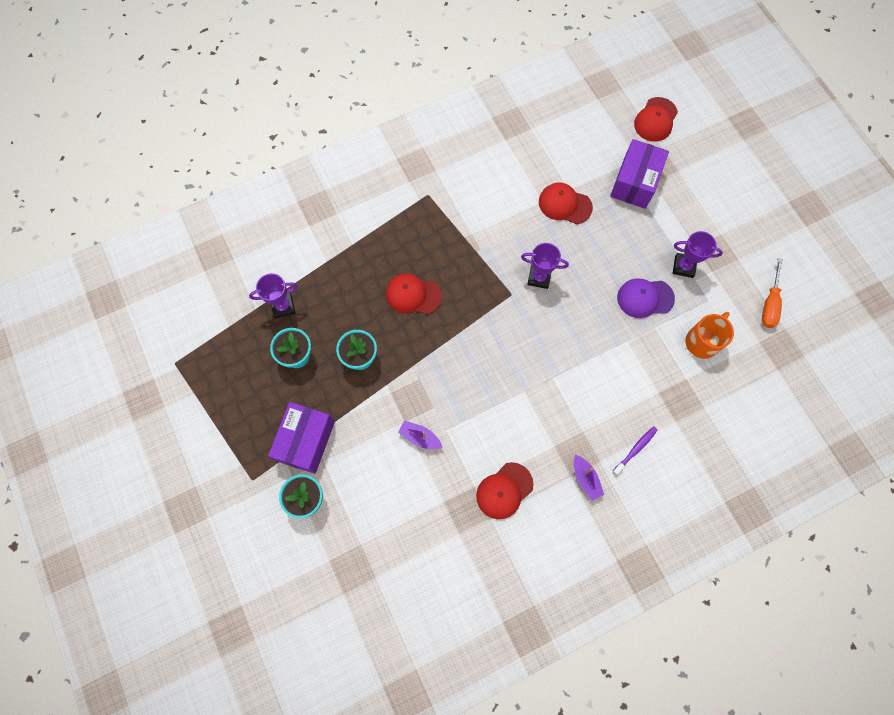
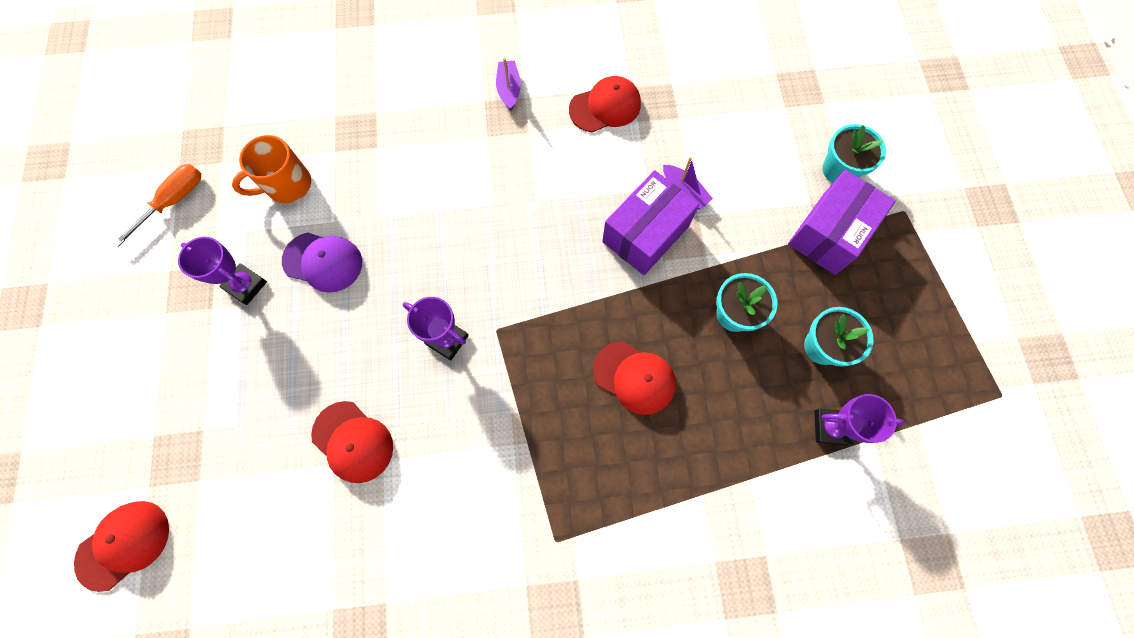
camera: 160 degrees left, 0 degrees up
(635, 182) = (229, 439): purple box -> purple box (645, 233)
(635, 449) = (438, 100): purple toothbrush -> none

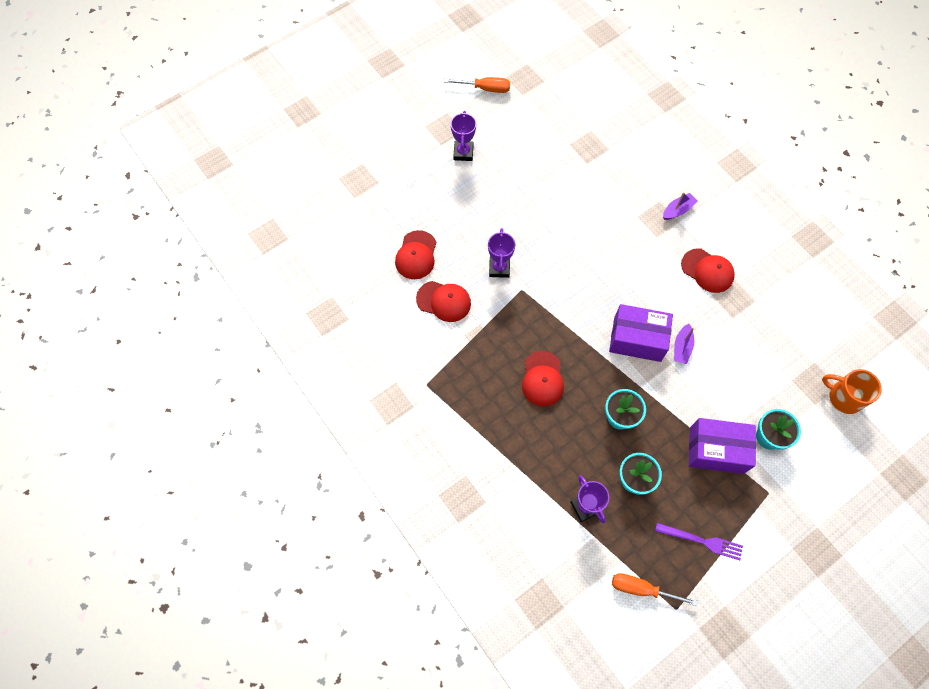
camera: 60 degrees right, 5 degrees down
(124, 544) = (307, 186): red cap -> red cap (444, 301)
(287, 185) = (532, 134): orange mug -> orange mug (844, 397)
(323, 262) = (501, 180): purple cap -> none
(931, 316) = (702, 541): none -> purple fork
(962, 421) = (642, 589): none -> orange screwdriver

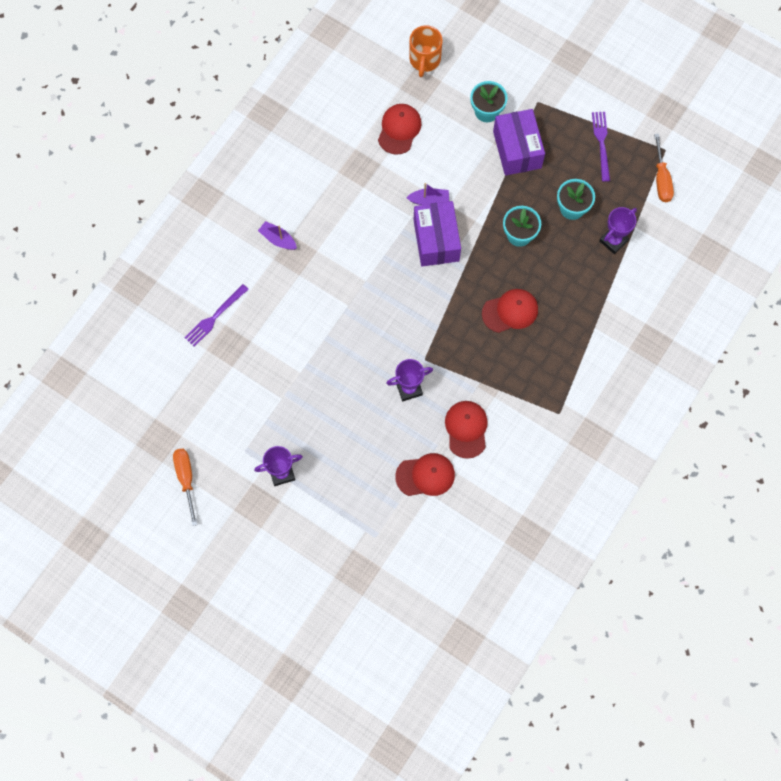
camera: 110 degrees left, 5 degrees up
(618, 144) = (215, 317): none -> purple fork
(707, 271) = (338, 196): red cap -> red cap (399, 129)

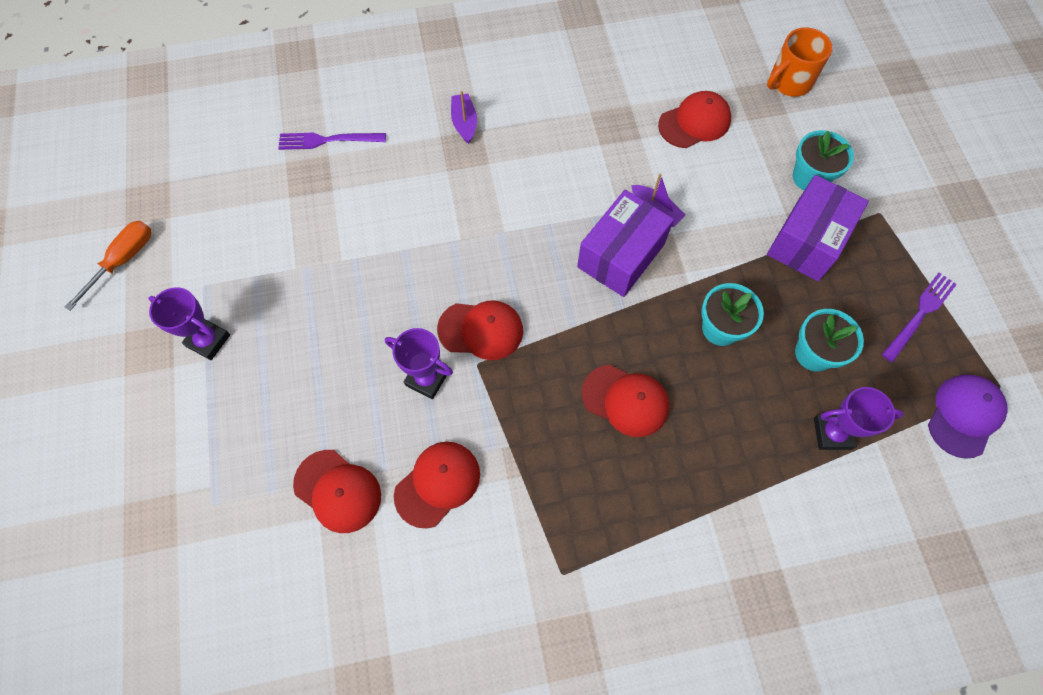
camera: 45 degrees right, 5 degrees down
(409, 341) = (481, 330): none -> red cap
(661, 179) = (964, 416): orange screwdriver -> purple cap

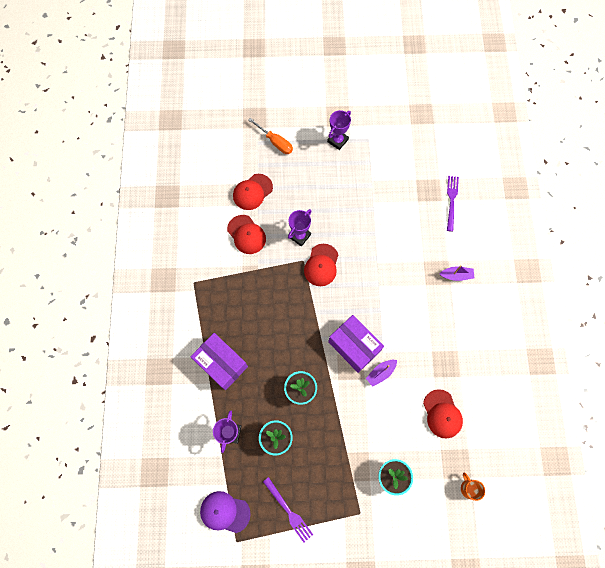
camera: 100 degrees right, 5 degrees up
(123, 260) = (388, 104): orange screwdriver -> orange screwdriver (275, 142)
(625, 400) = (269, 329): red cap -> none
(789, 82) = (469, 488): orange mug -> orange mug, size x0.64
(807, 240) = (347, 459): purple box -> purple box (221, 364)
(964, 416) = (225, 512): purple cap -> purple cap turned 150 degrees clockwise

